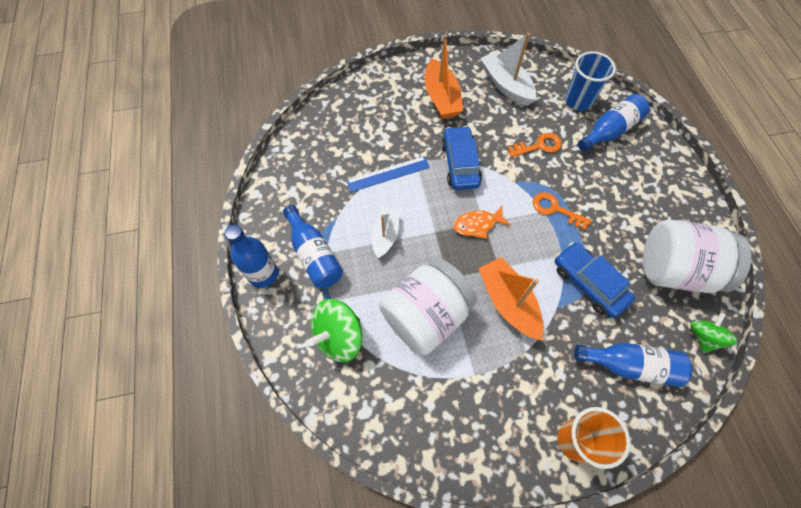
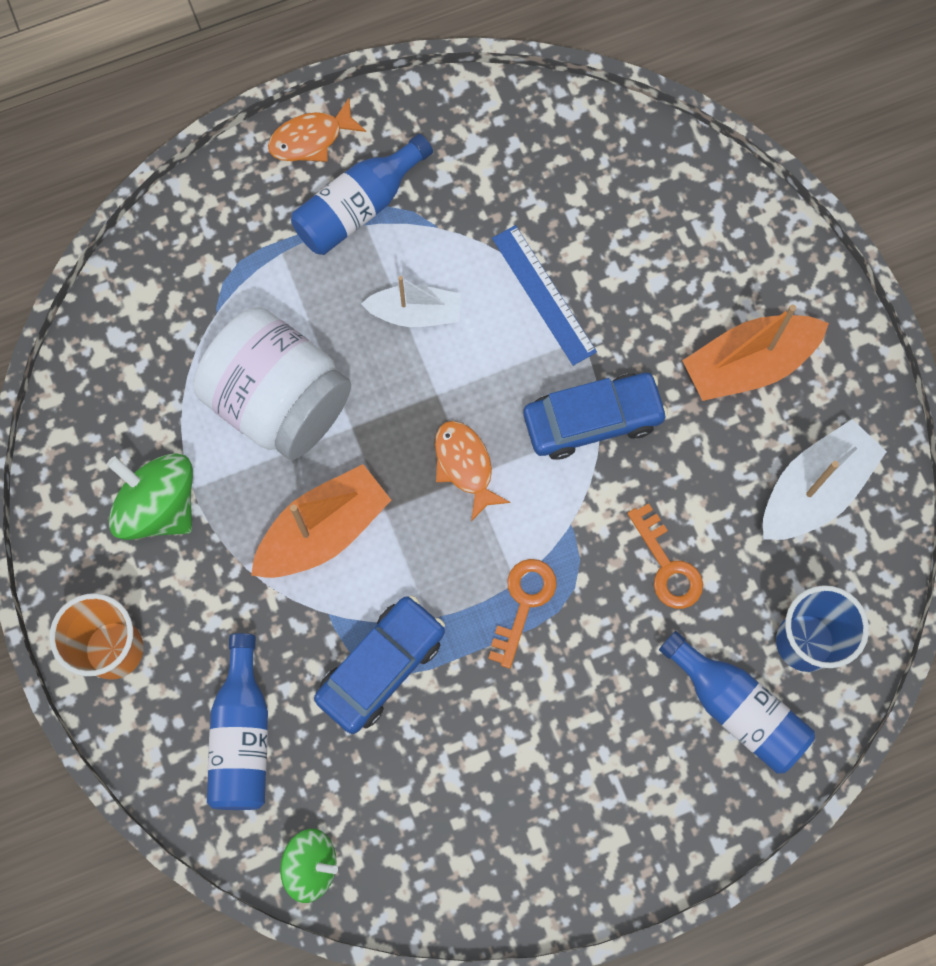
camera: 80 degrees right, 10 degrees up
(263, 274) = (311, 139): blue bottle -> orange fish
(339, 337) = (225, 276): green spinning top -> green spinning top (159, 506)
(674, 270) = (434, 824): white jar -> none

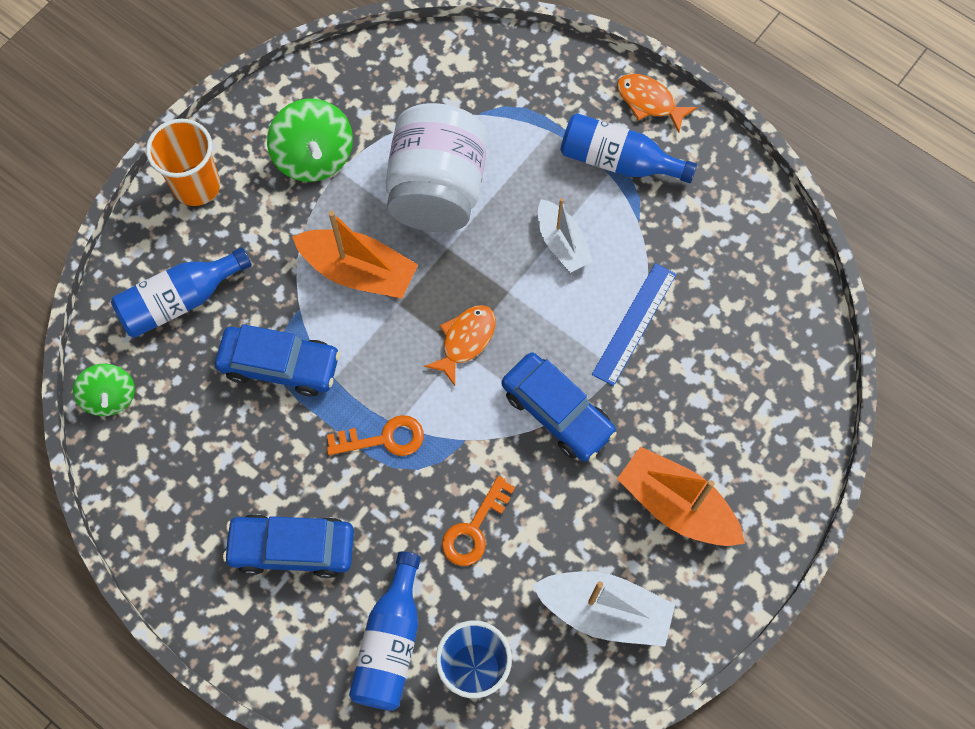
camera: 60 degrees right, 5 degrees down
(159, 506) = (314, 157): green spinning top -> green spinning top turned 150 degrees clockwise
(588, 756) = (292, 548): none -> blue car

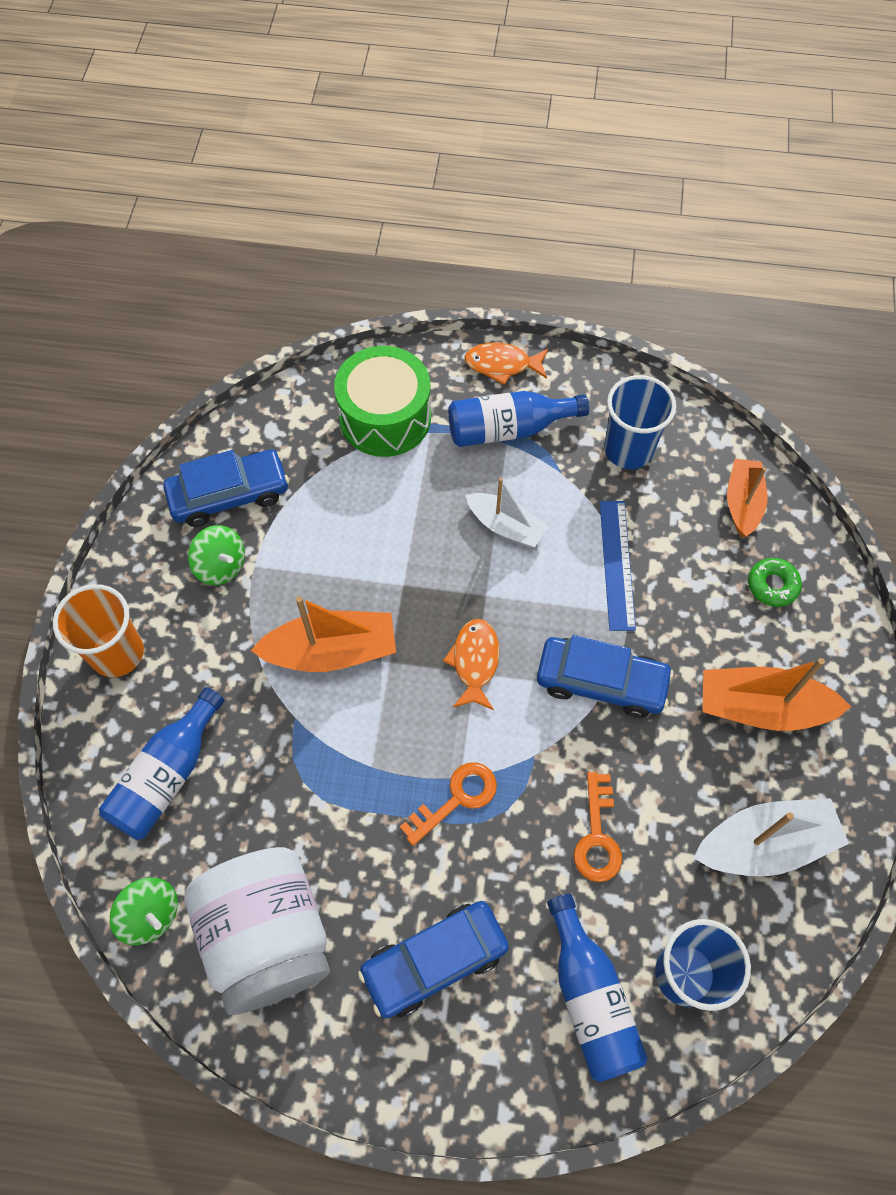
camera: 30 degrees left, 5 degrees down
(280, 365) = (309, 784): blue car -> blue car (229, 495)
(314, 157) = (221, 565): green spinning top -> green spinning top, size x0.65
(437, 190) = (360, 536): white jar -> white jar (268, 936)
(520, 99) = (385, 417): none -> green drum
(710, 231) = (628, 449): none -> blue cup
(756, 412) = (772, 585): none -> green donut
(779, 329) = (742, 503): none -> orange boat

